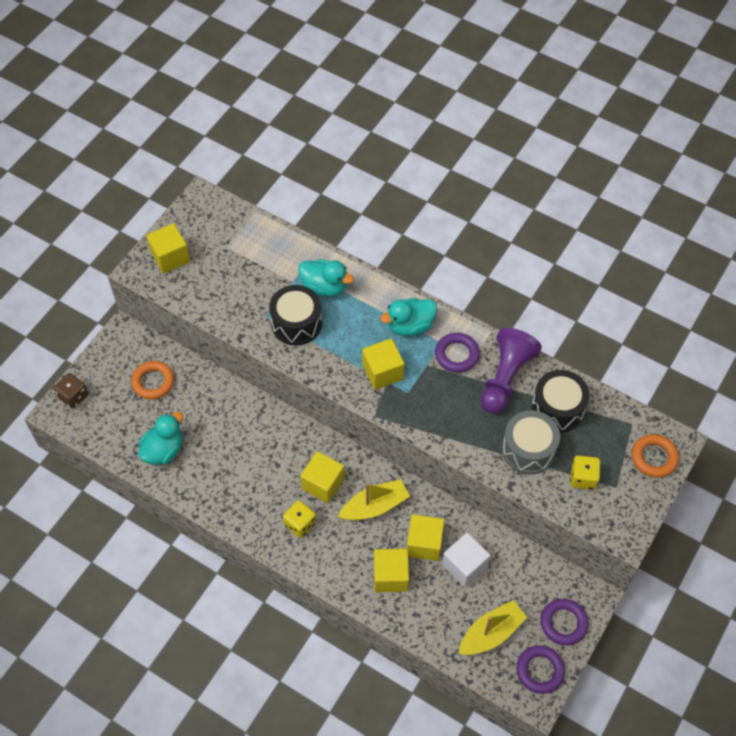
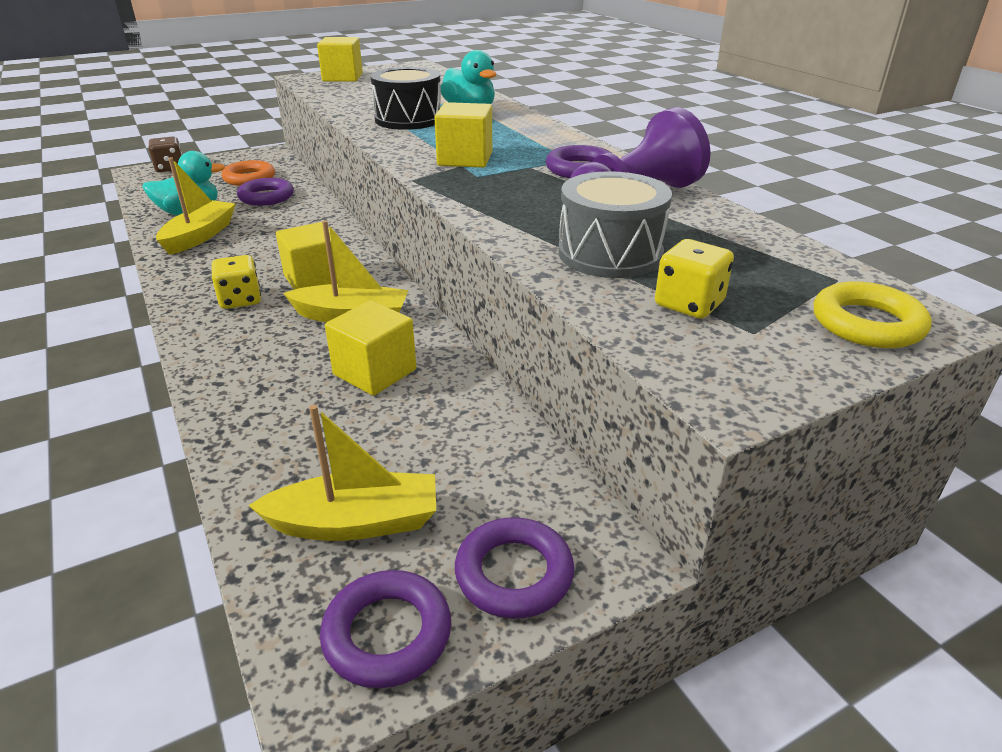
camera: 30 degrees right, 25 degrees down
(195, 403) = (266, 197): none -> purple ring
(203, 474) = (200, 236): none -> yellow boat
(390, 576) = (284, 385): yellow cube -> none
(410, 326) = (540, 144): turquoise duck -> none
(464, 566) = (408, 417): white cube -> none
(557, 409) = (699, 235): black drum -> none
(654, 458) = (867, 323): orange ring -> yellow ring

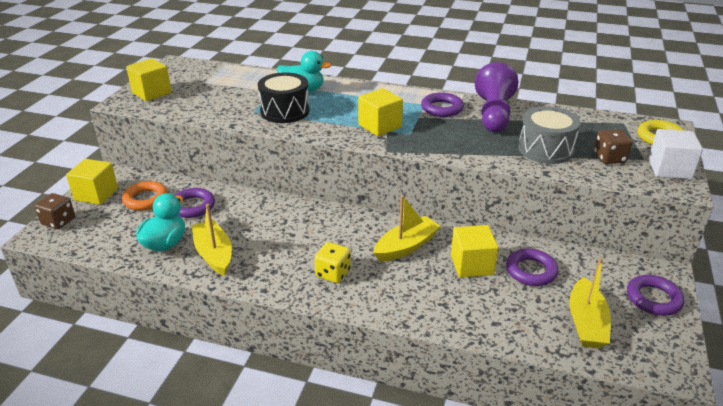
camera: 45 degrees left, 0 degrees up
(314, 280) = (345, 239): yellow cube -> yellow cube (96, 194)
(355, 522) = (586, 322): yellow boat -> yellow boat turned 150 degrees clockwise
(387, 634) = (660, 344): purple ring -> purple ring (531, 271)
(689, 304) = (609, 158): yellow dice -> brown dice
(771, 366) = (669, 169): none -> white cube

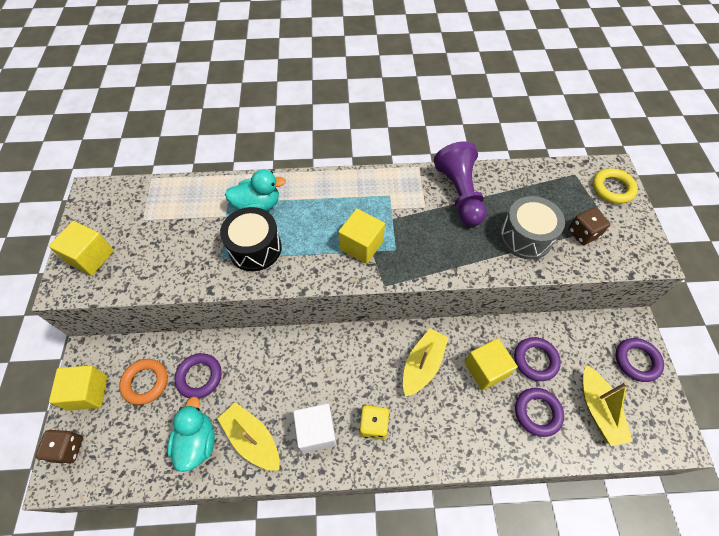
camera: 20 degrees left, 25 degrees up
(442, 108) = (408, 198): purple ring -> purple ring (537, 412)
(669, 169) = (635, 234): white cube -> white cube (316, 432)

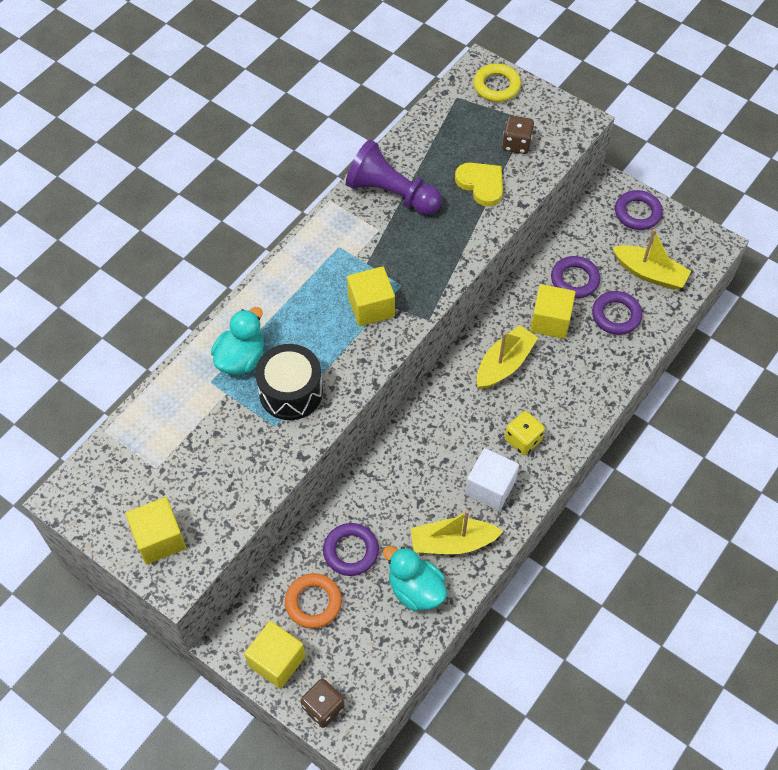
camera: 50 degrees left, 0 degrees up
(422, 365) = (504, 364): yellow boat -> yellow boat turned 60 degrees clockwise
(526, 237) = (481, 184): grey drum -> yellow heart

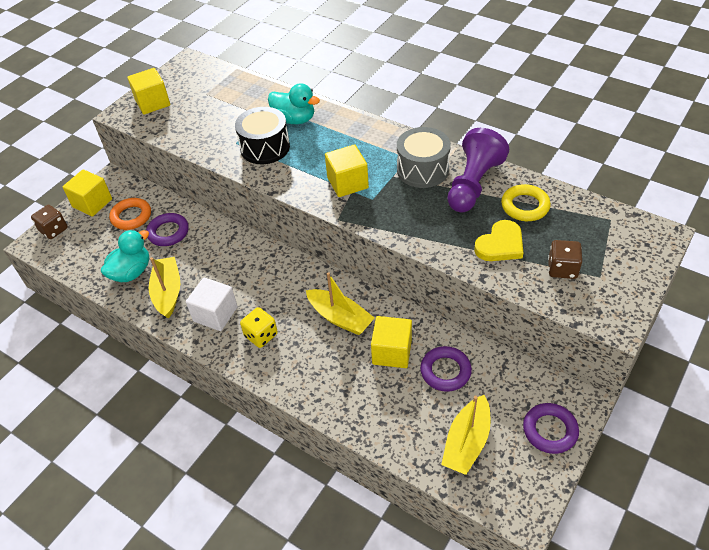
camera: 90 degrees right, 10 degrees down
(361, 235) = (422, 169): none -> grey drum
(496, 86) = (639, 249): yellow ring -> yellow ring (525, 206)
(616, 315) = (406, 409): purple ring -> none

